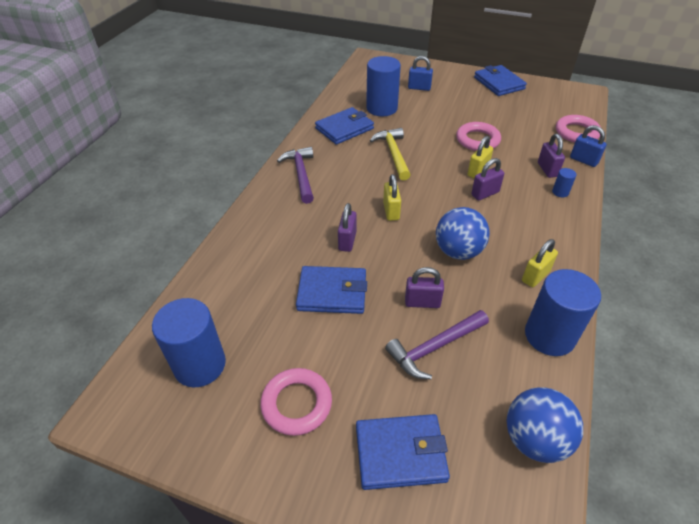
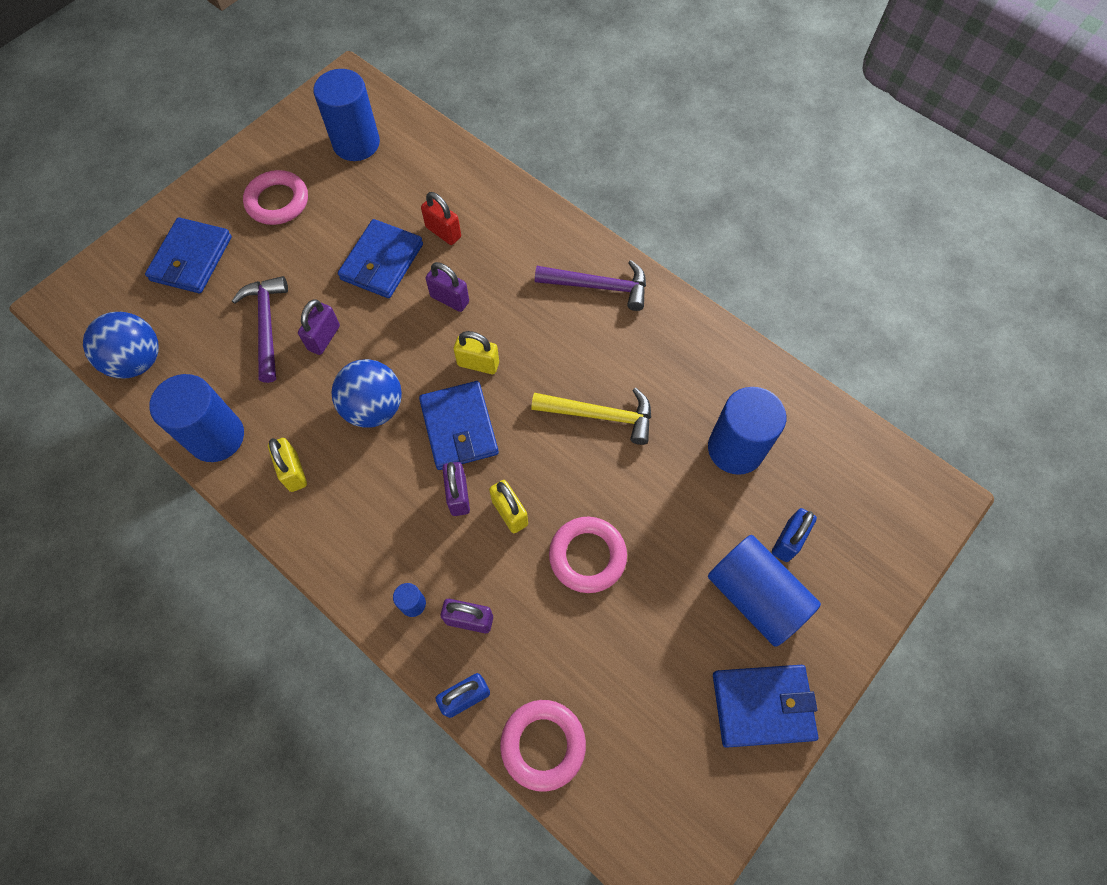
camera: 110 degrees right, 20 degrees up
(286, 264) = (443, 232): none -> red padlock
(344, 128) = (692, 373): blue wallet -> blue wallet (459, 427)
(453, 92) = (755, 596): none -> blue cylinder

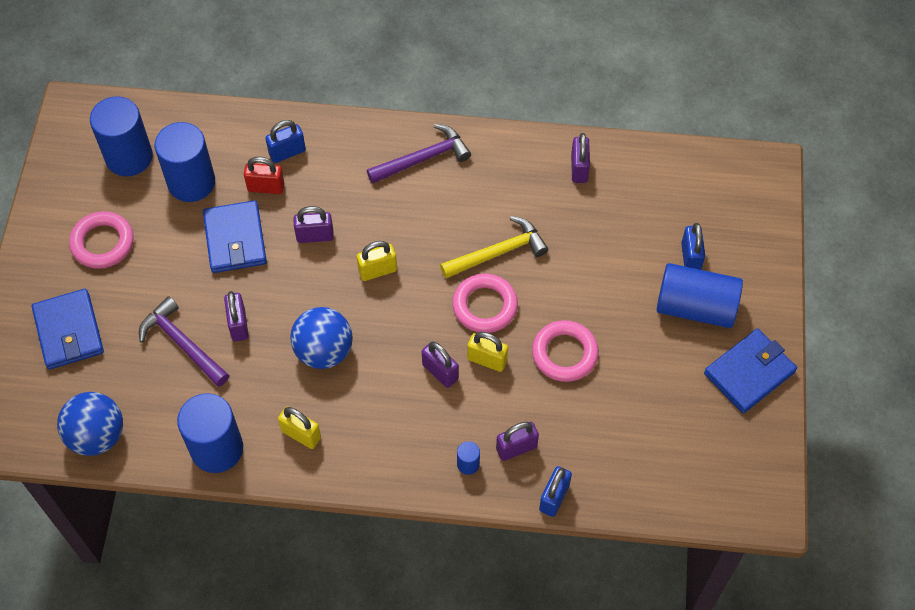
camera: 35 degrees left, 5 degrees down
(459, 427) = (401, 325): blue wallet -> none
(485, 212) = (287, 152): none -> blue padlock
(543, 745) = (628, 491): pink ring -> pink ring (485, 306)
(735, 449) = (611, 217): blue cylinder -> blue cylinder (191, 182)
(739, 382) = (579, 168): none -> purple padlock

